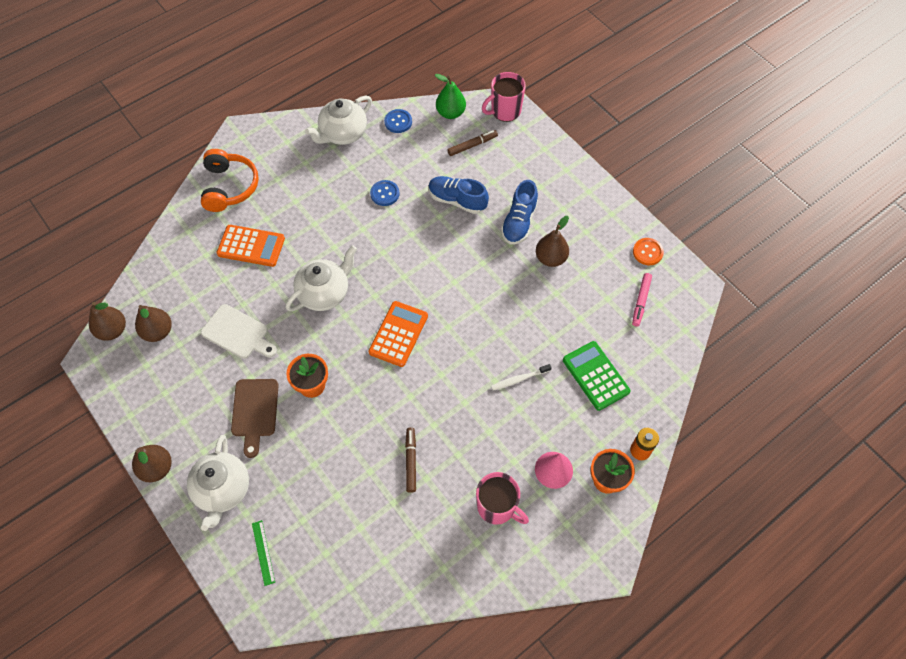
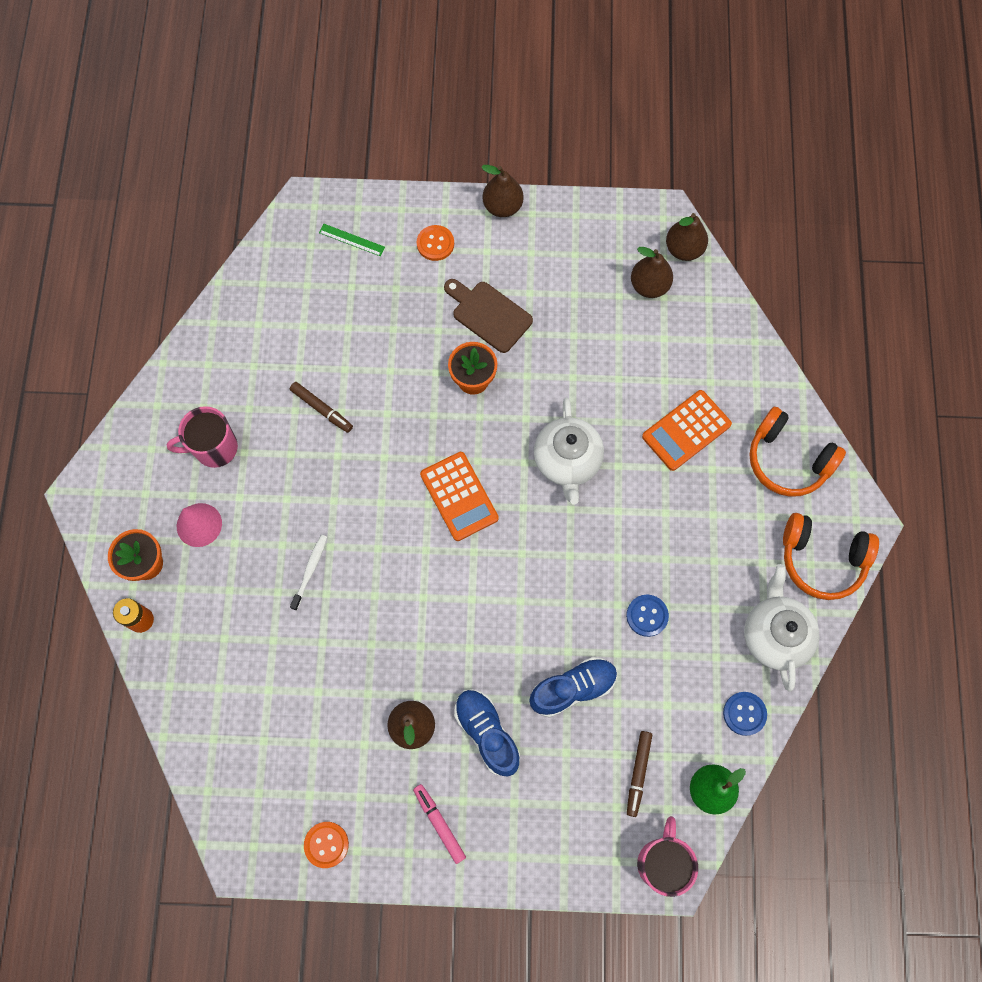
camera: 130 degrees right, 10 degrees up
(223, 490) = (435, 244): white teapot -> orange button
(238, 333) = (587, 352): white cutting board -> none
(280, 138) = (822, 559): none -> orange headphones
(595, 376) = (246, 648): green calculator -> none
(641, 301) = (279, 775): pink marker -> pink marker (439, 823)

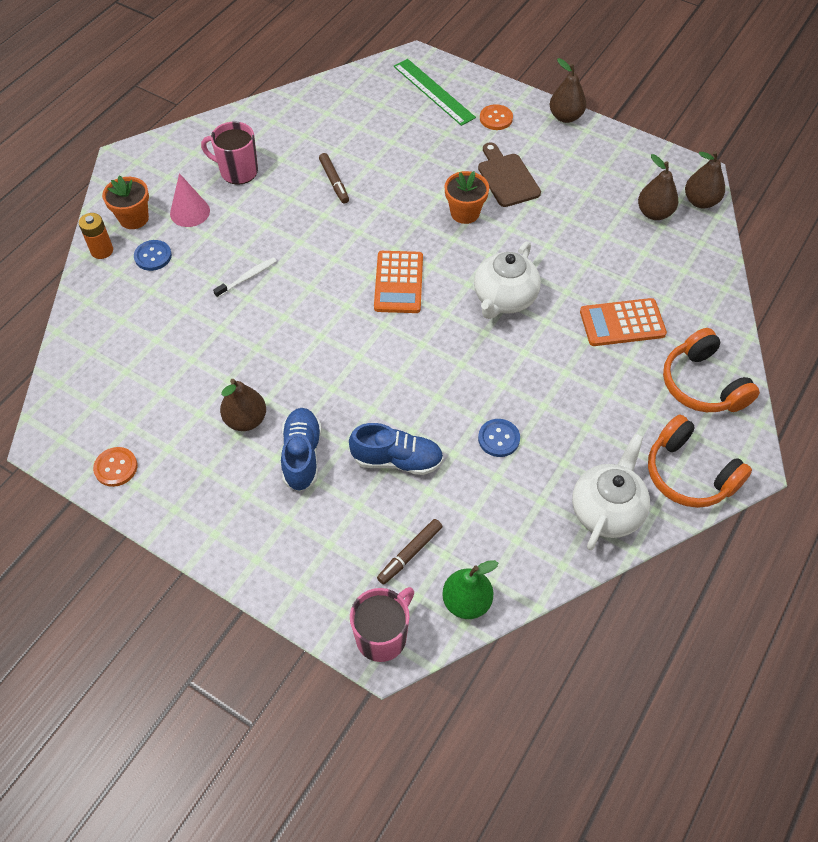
camera: 30 degrees right, 15 degrees down
(352, 240) = (433, 92): green ruler -> green ruler, size x1.89
(439, 823) = (215, 501): pink marker -> none
(744, 713) = (538, 558): blue button -> blue button (153, 256)

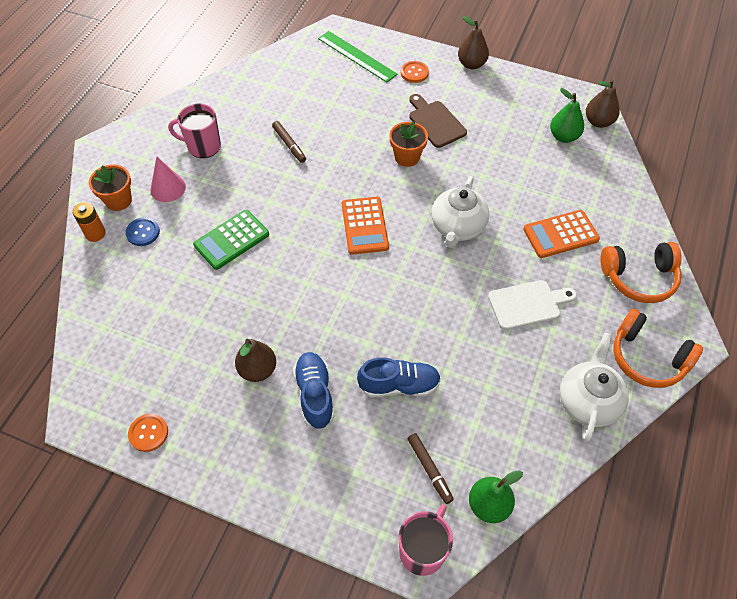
camera: 10 degrees left, 0 degrees up
(247, 277) = (231, 240): white toothbrush -> green calculator
(410, 554) = (429, 469): brown marker -> brown marker turned 60 degrees counterclockwise
(498, 439) = (482, 352): blue button -> none
(564, 395) = (528, 304): none -> white cutting board
(654, 213) = (563, 136): brown pear -> green pear
(702, 384) = (639, 278): orange headphones -> orange headphones turned 60 degrees counterclockwise

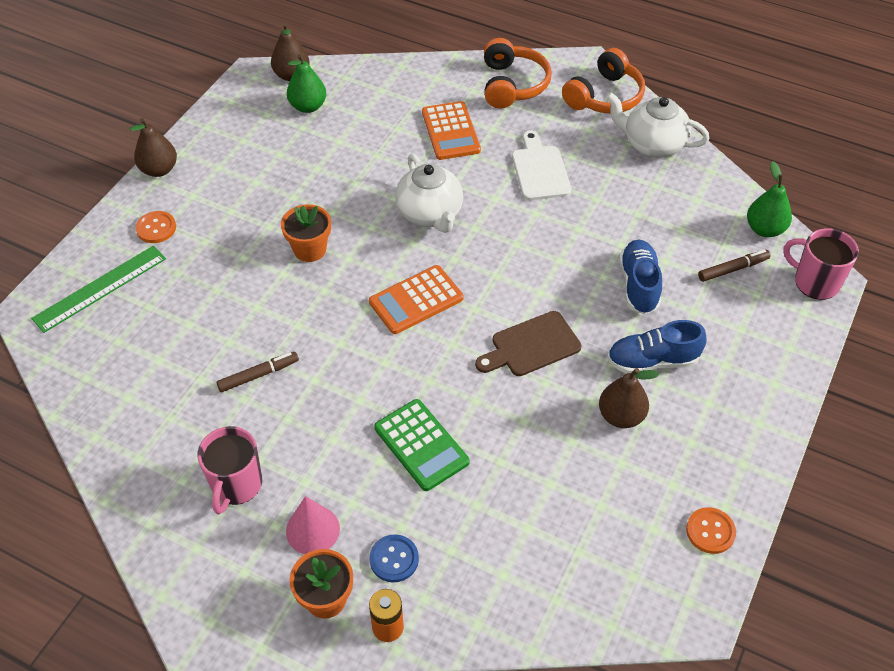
camera: 85 degrees left, 5 degrees down
(364, 226) = (416, 300): orange calculator -> orange calculator turned 150 degrees clockwise
(435, 122) = (255, 216): brown cutting board -> brown cutting board (531, 346)
(457, 227) = (430, 214): white teapot -> white teapot turned 45 degrees clockwise

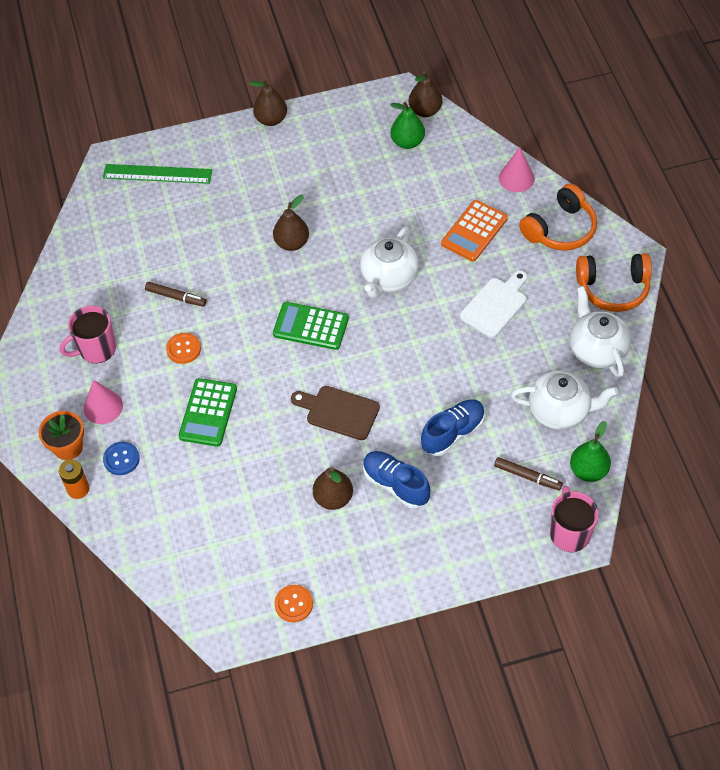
camera: 50 degrees right, 5 degrees up
(156, 228) = (226, 159): orange button -> orange button (183, 349)
(310, 249) = (292, 243): orange flower pot -> brown pear
(416, 300) = (311, 326): orange calculator -> green calculator
(431, 73) = (516, 178): none -> pink cone
(688, 205) = (560, 411): none -> white teapot

